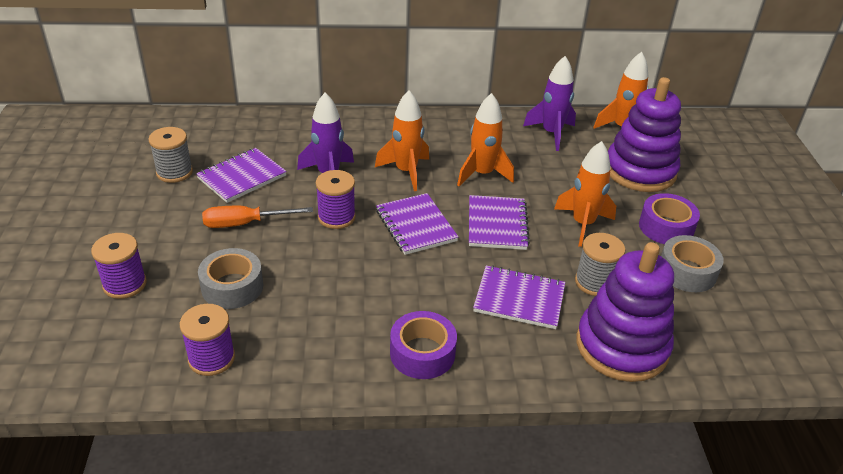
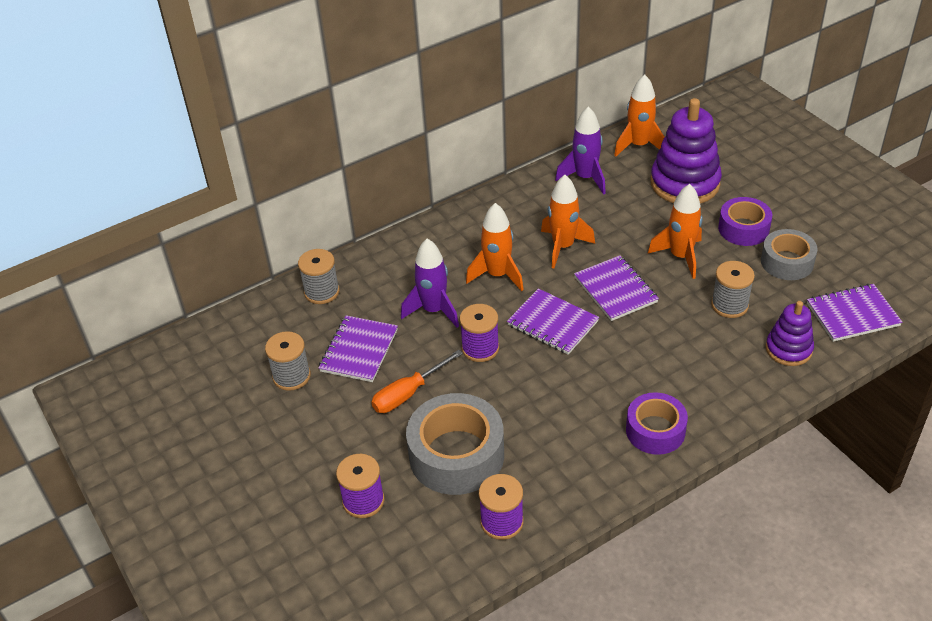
camera: 25 degrees left, 5 degrees up
(232, 287) = (456, 455): grey tape -> grey tape, size x1.60
(259, 127) = (322, 292): none -> grey spool
(519, 299) = (687, 348): purple notebook -> purple notebook (852, 315)
(622, 346) = (788, 349): purple stacking toy -> purple stacking toy, size x0.57

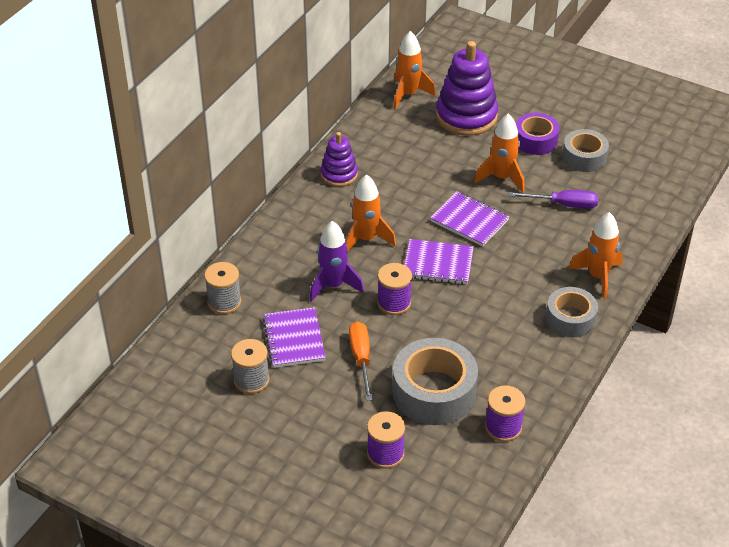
camera: 30 degrees left, 0 degrees up
(408, 393) = (361, 359): orange screwdriver -> orange screwdriver turned 150 degrees clockwise
(563, 247) = (404, 199): orange rocket -> orange rocket (598, 277)
(585, 178) = (383, 135): purple rocket -> none
(655, 430) = (570, 318): purple tape -> grey tape
(729, 305) = (563, 204): grey spool -> purple screwdriver
(788, 349) = (626, 224): purple stacking toy -> purple stacking toy (339, 174)
(852, 315) = (655, 183): purple notebook -> none

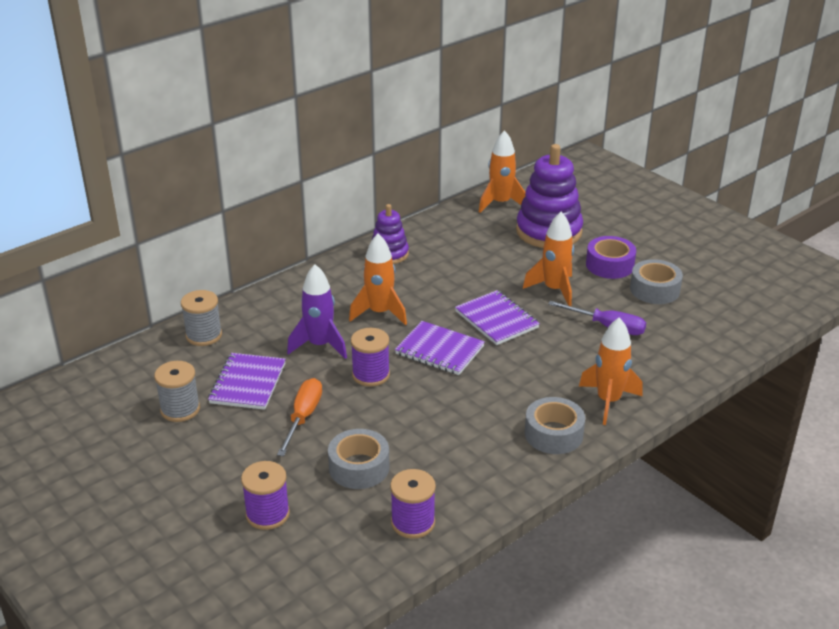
camera: 20 degrees right, 10 degrees down
(434, 392) = (359, 467): grey tape -> grey tape, size x0.62

